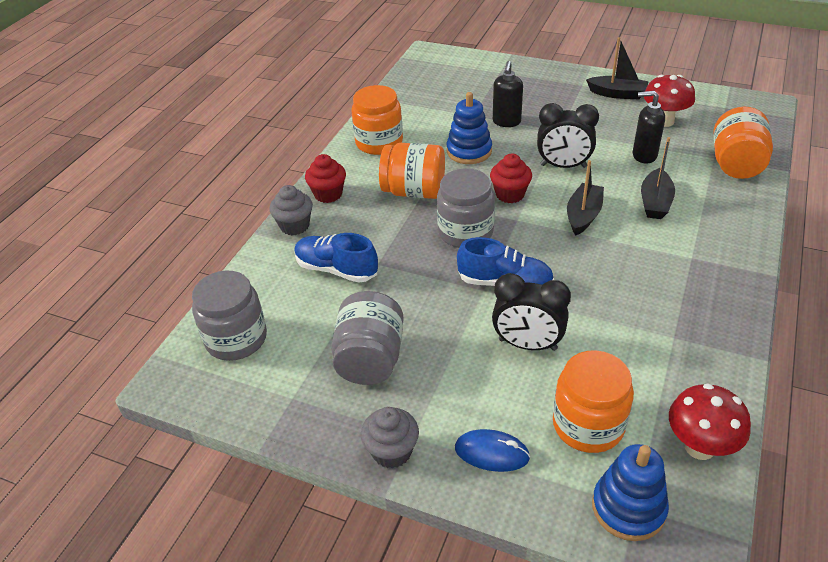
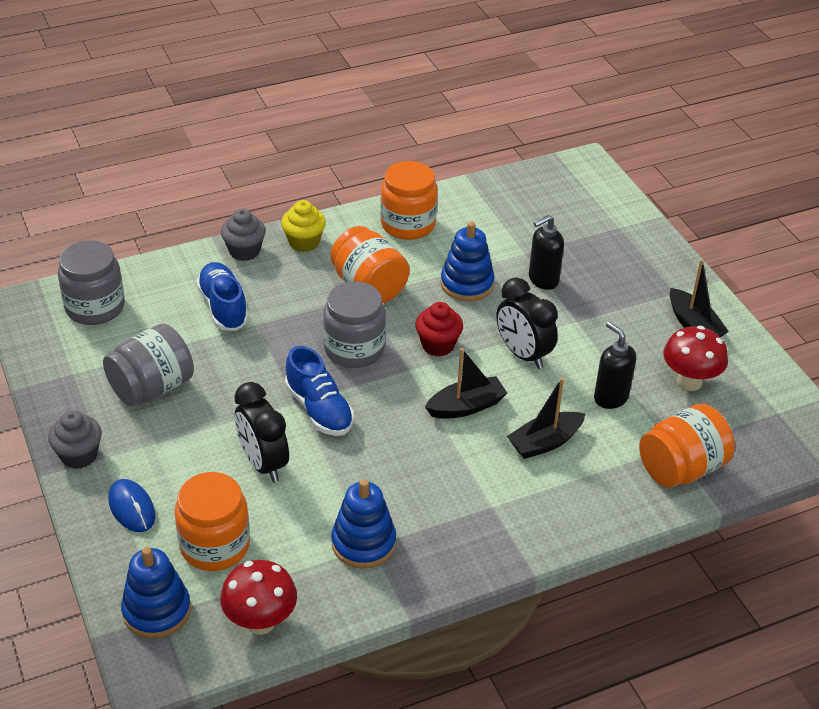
camera: 40 degrees right, 0 degrees up
(328, 194) = (304, 242): red cupcake -> yellow cupcake
(667, 339) = (363, 543): none -> blue stacking toy

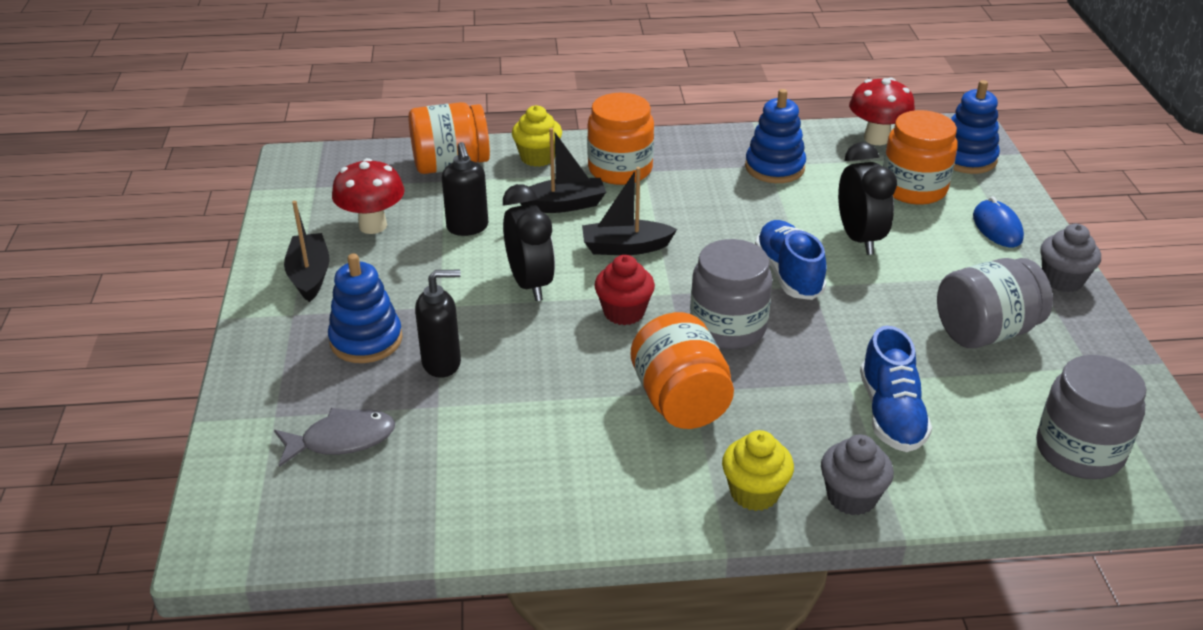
camera: 160 degrees left, 5 degrees down
(408, 224) = (580, 489): orange jar -> orange jar (620, 169)
(467, 284) = (545, 378): blue stacking toy -> blue stacking toy (366, 340)
(566, 222) = (342, 440): none -> grey fish
(607, 499) = (537, 157): none -> yellow cupcake

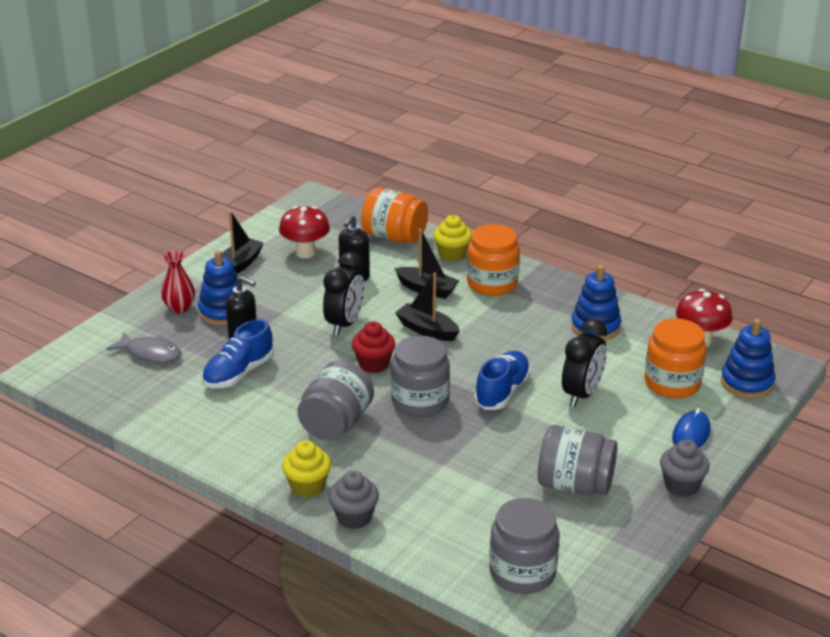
camera: 40 degrees right, 5 degrees down
(302, 363) = (179, 308): none -> red vase
(680, 401) = (336, 424): orange jar -> grey jar
(891, 414) = (442, 493): blue shoe -> blue shoe (238, 373)

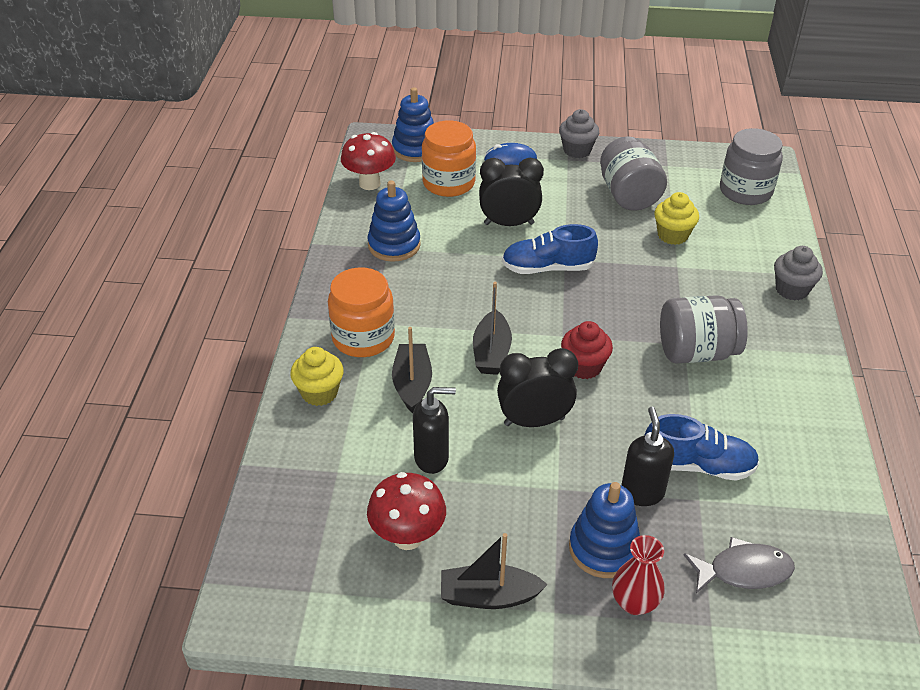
camera: 120 degrees left, 10 degrees up
(150, 353) = (743, 571): grey fish -> grey fish turned 90 degrees clockwise
(307, 486) = (791, 332): yellow cupcake -> yellow cupcake (672, 235)
(394, 237) = (309, 463): orange jar -> none
(420, 401) = (610, 312): grey jar -> none

